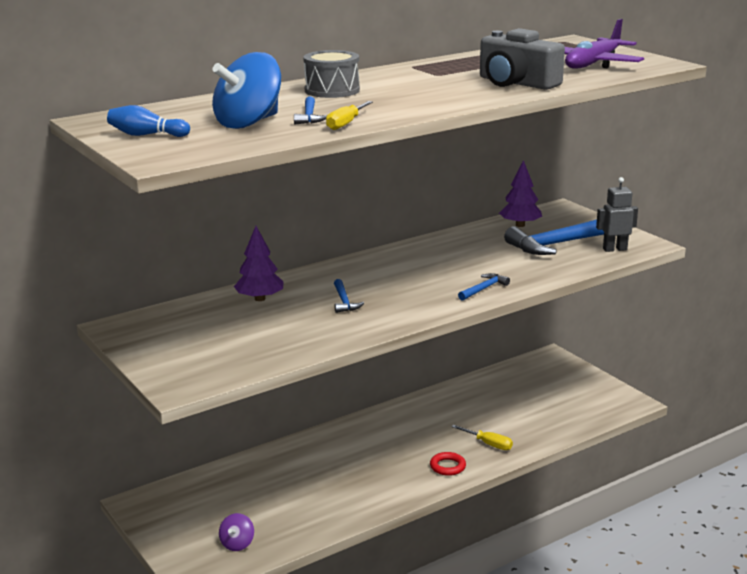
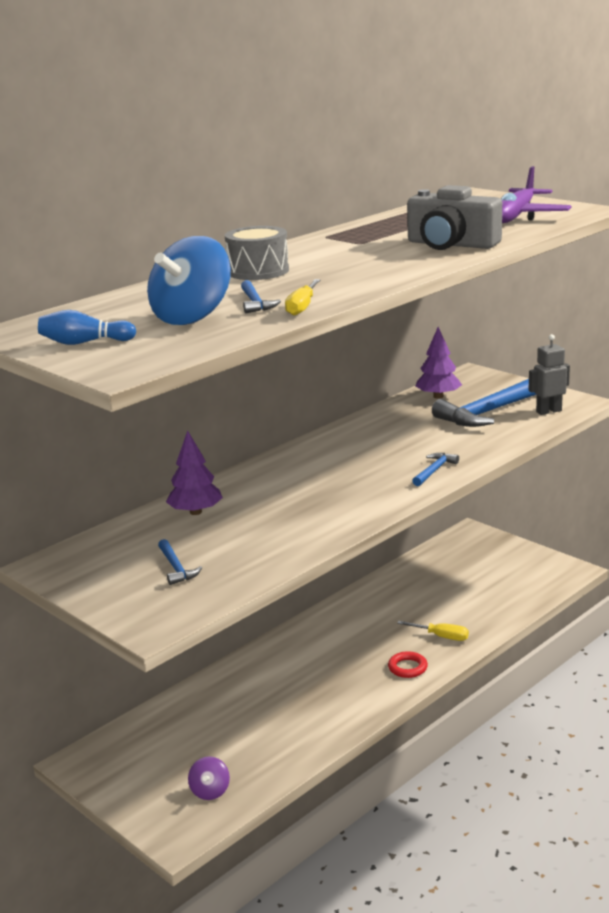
camera: 10 degrees left, 0 degrees up
(344, 301) = (291, 503): blue hammer -> blue hammer (176, 568)

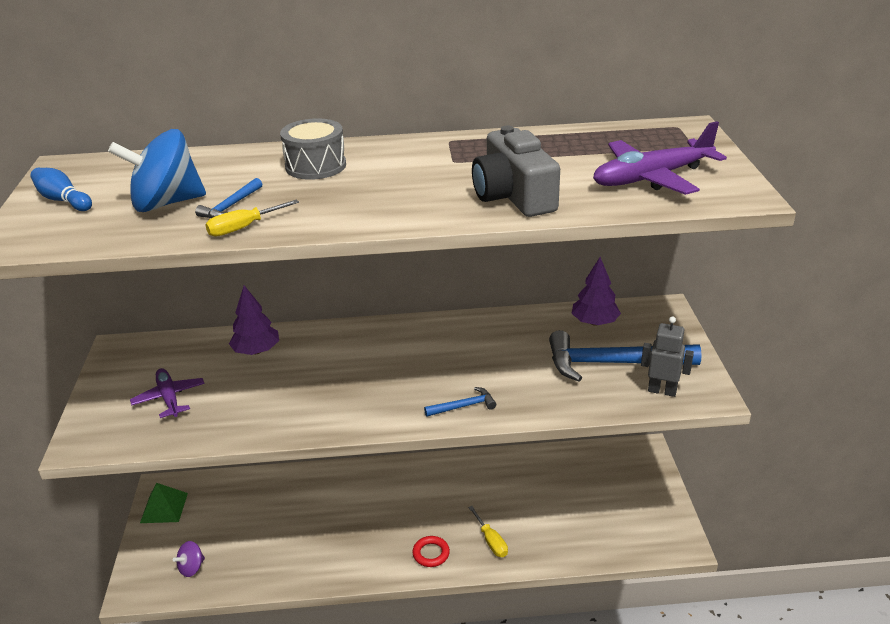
camera: 40 degrees right, 10 degrees up
(106, 772) = (164, 508): none -> green pyramid
(176, 568) = (169, 398): blue hammer -> purple plane

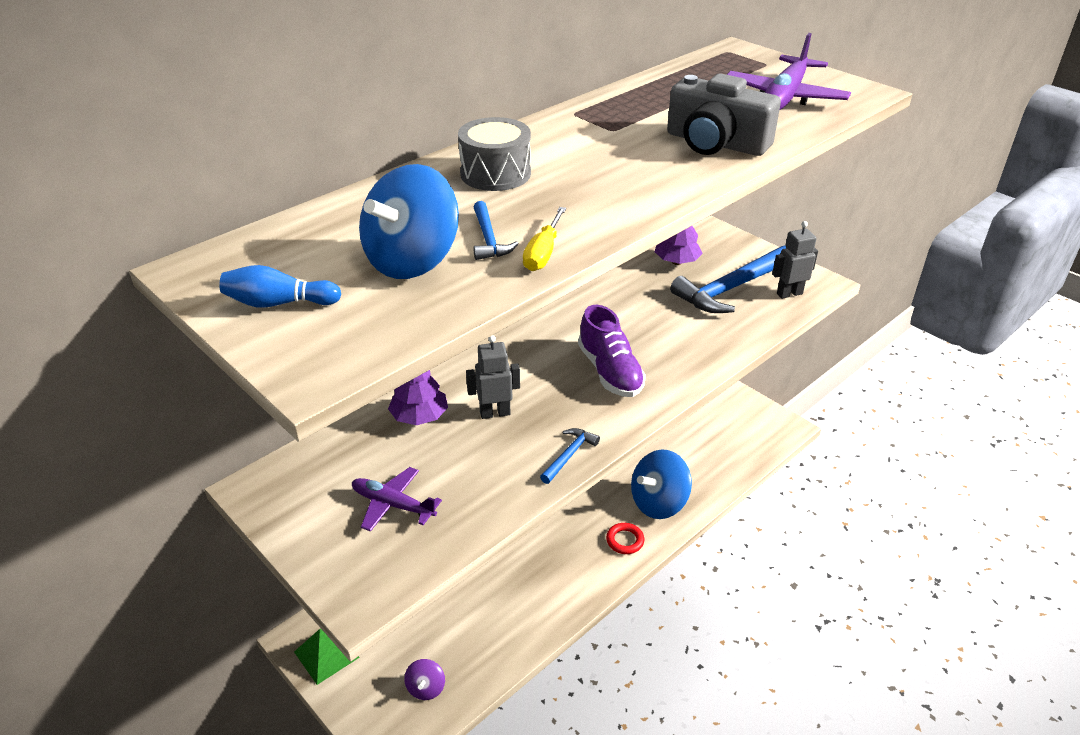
camera: 40 degrees left, 5 degrees up
(304, 371) = (495, 413): none -> grey robot
(421, 382) = (610, 372): none -> purple shoe
(464, 406) = (670, 374): blue hammer -> blue hammer (569, 455)
(491, 541) = (658, 502): yellow screwdriver -> blue spinning top

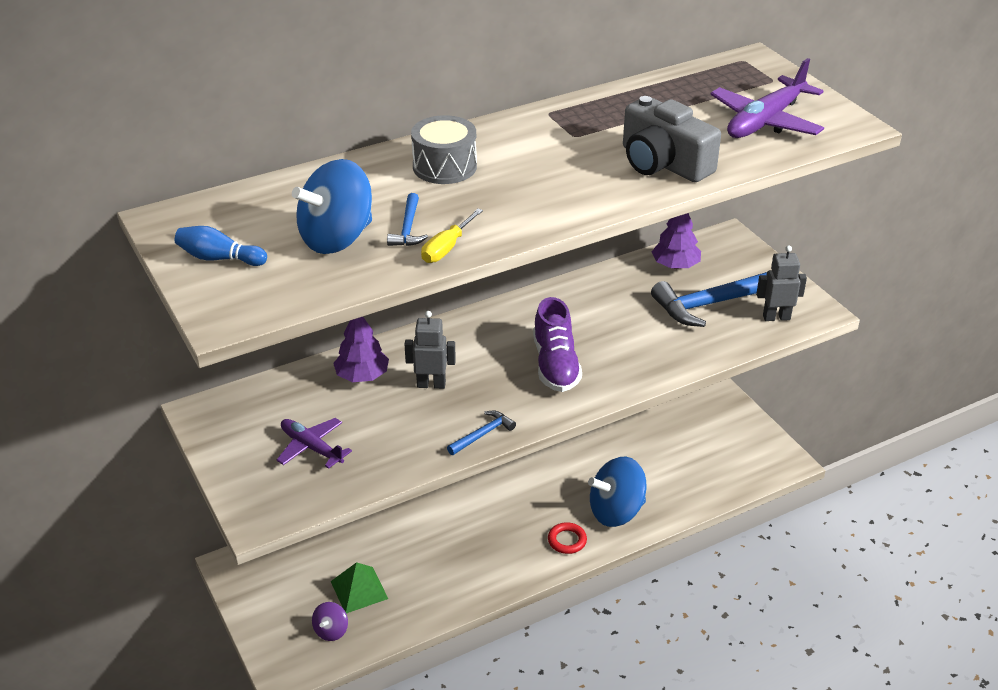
camera: 15 degrees right, 0 degrees up
(326, 654) = (252, 583): green pyramid -> green pyramid (359, 590)

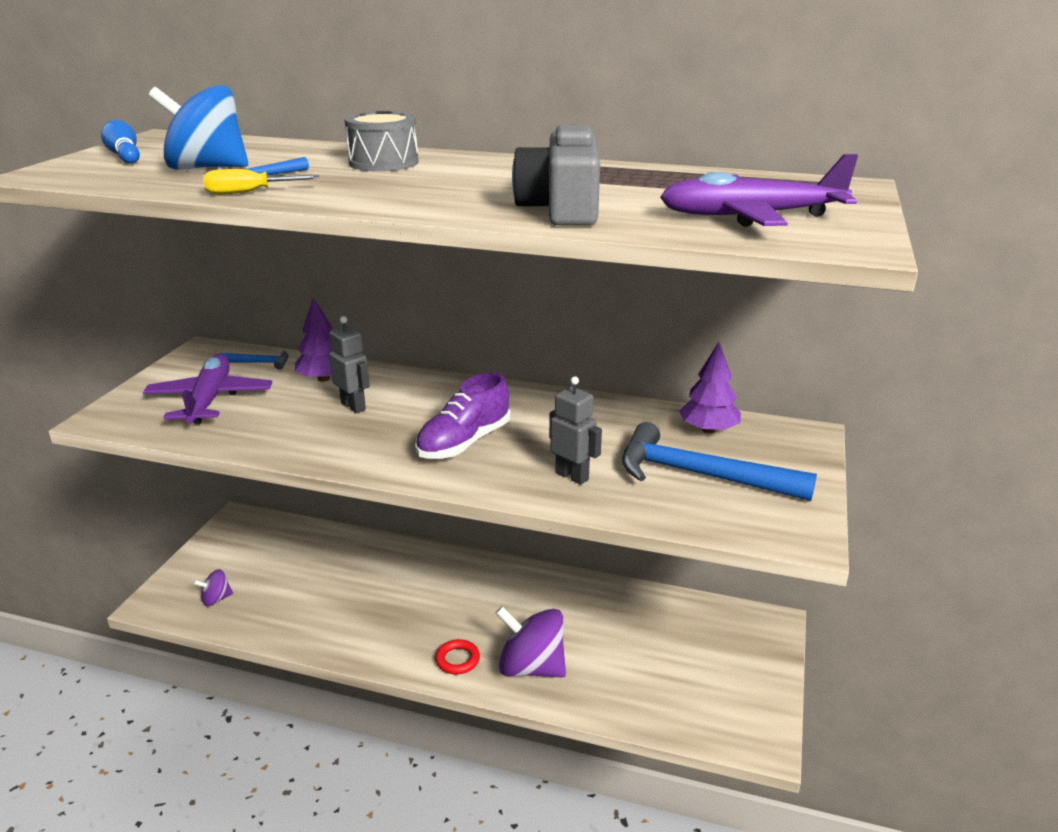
camera: 45 degrees right, 10 degrees down
(312, 447) = (210, 400): purple plane -> purple plane, size x1.57
(359, 590) = (273, 586): green pyramid -> none
(483, 434) = (319, 455): blue hammer -> blue hammer (260, 363)
(616, 511) = (531, 667): blue spinning top -> purple spinning top
(776, 317) = (743, 517): grey robot -> grey robot (572, 476)

